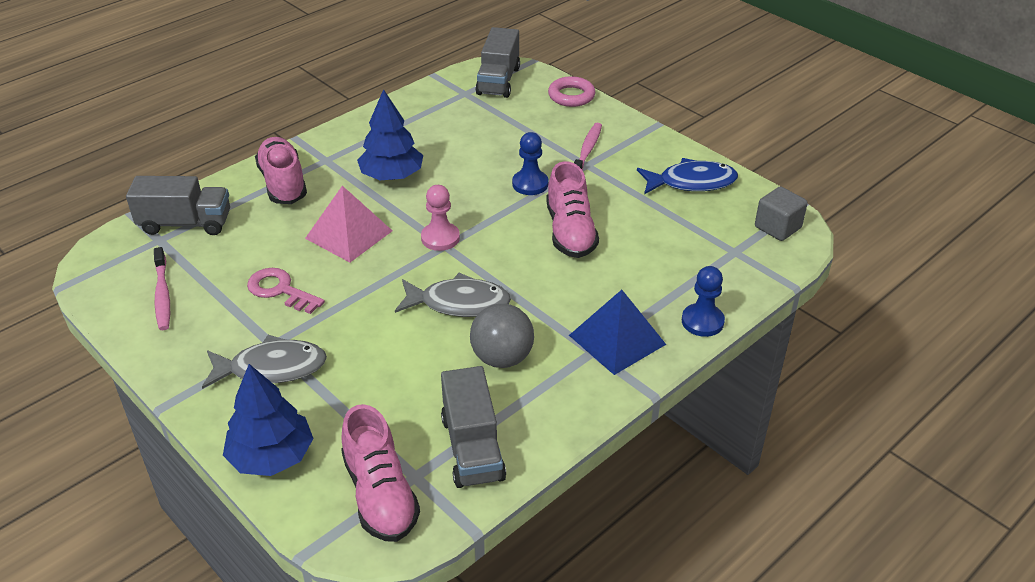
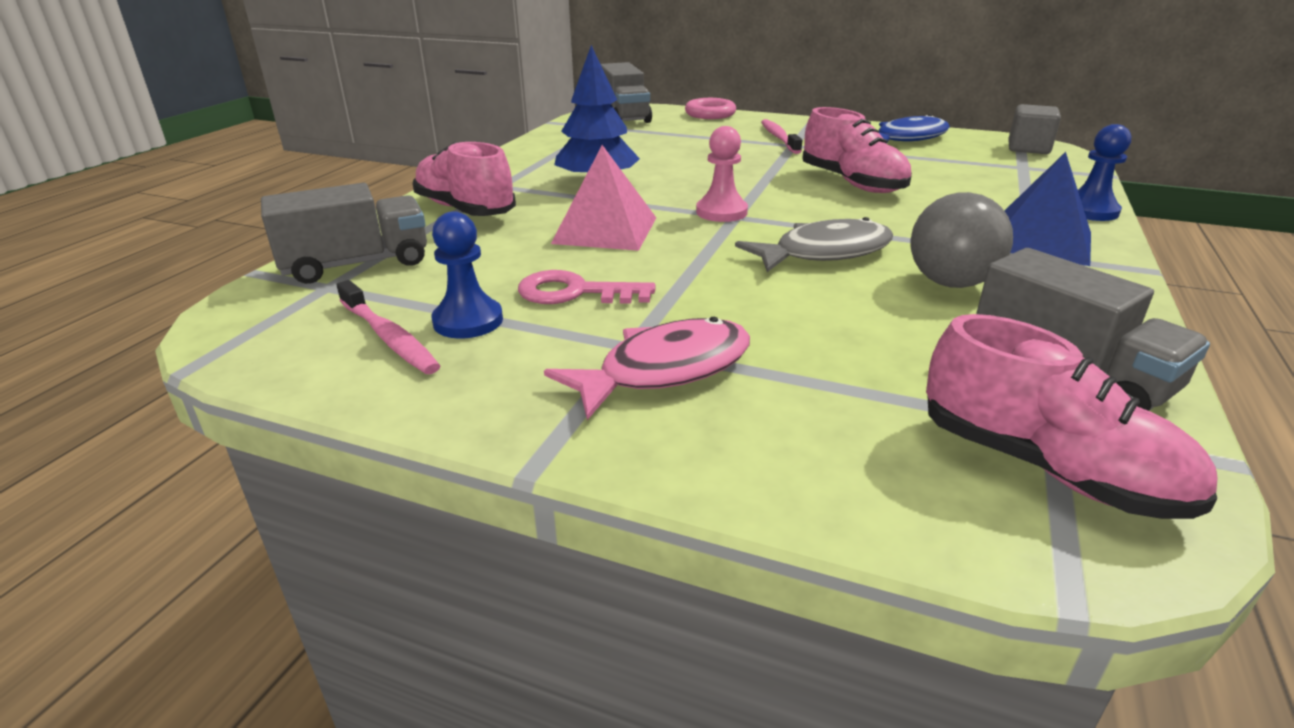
camera: 25 degrees left, 10 degrees down
(271, 456) = (809, 477): blue tree -> none
(272, 368) = (665, 370): grey fish -> pink fish
(530, 184) = (758, 163): blue pawn -> blue pawn (468, 321)

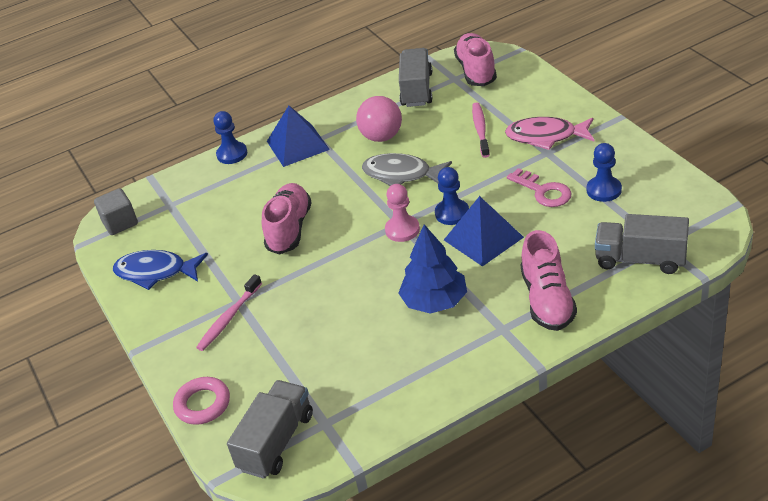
camera: 135 degrees left, 10 degrees up
(389, 337) = (643, 192): pink toothbrush -> pink toothbrush (480, 130)
(605, 230) = (483, 238): pink pyramid -> blue pyramid
(682, 238) = (452, 213): none -> blue pawn
(950, 283) = (382, 137): grey ball -> pink ball

